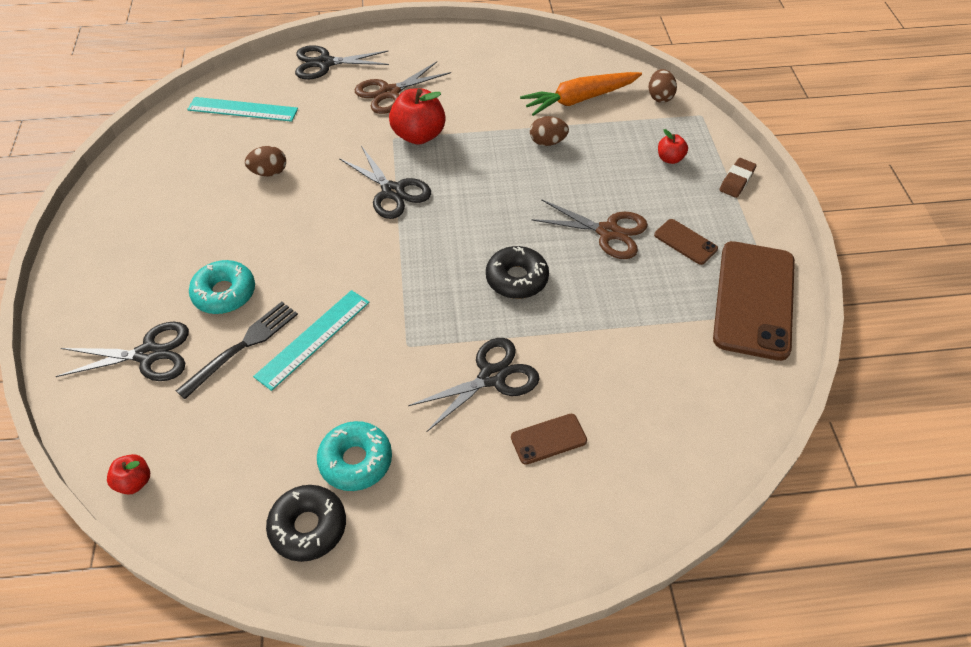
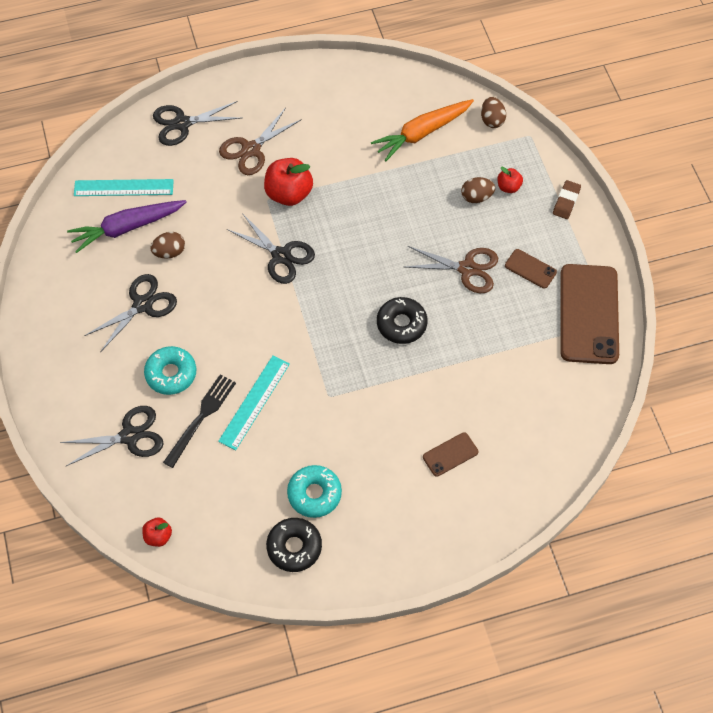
camera: 10 degrees left, 10 degrees up
(231, 145) = (127, 228): none -> purple carrot
(492, 377) = (399, 412): black scissors -> black scissors (142, 305)
(547, 142) = (402, 184): brown egg -> brown egg (476, 197)

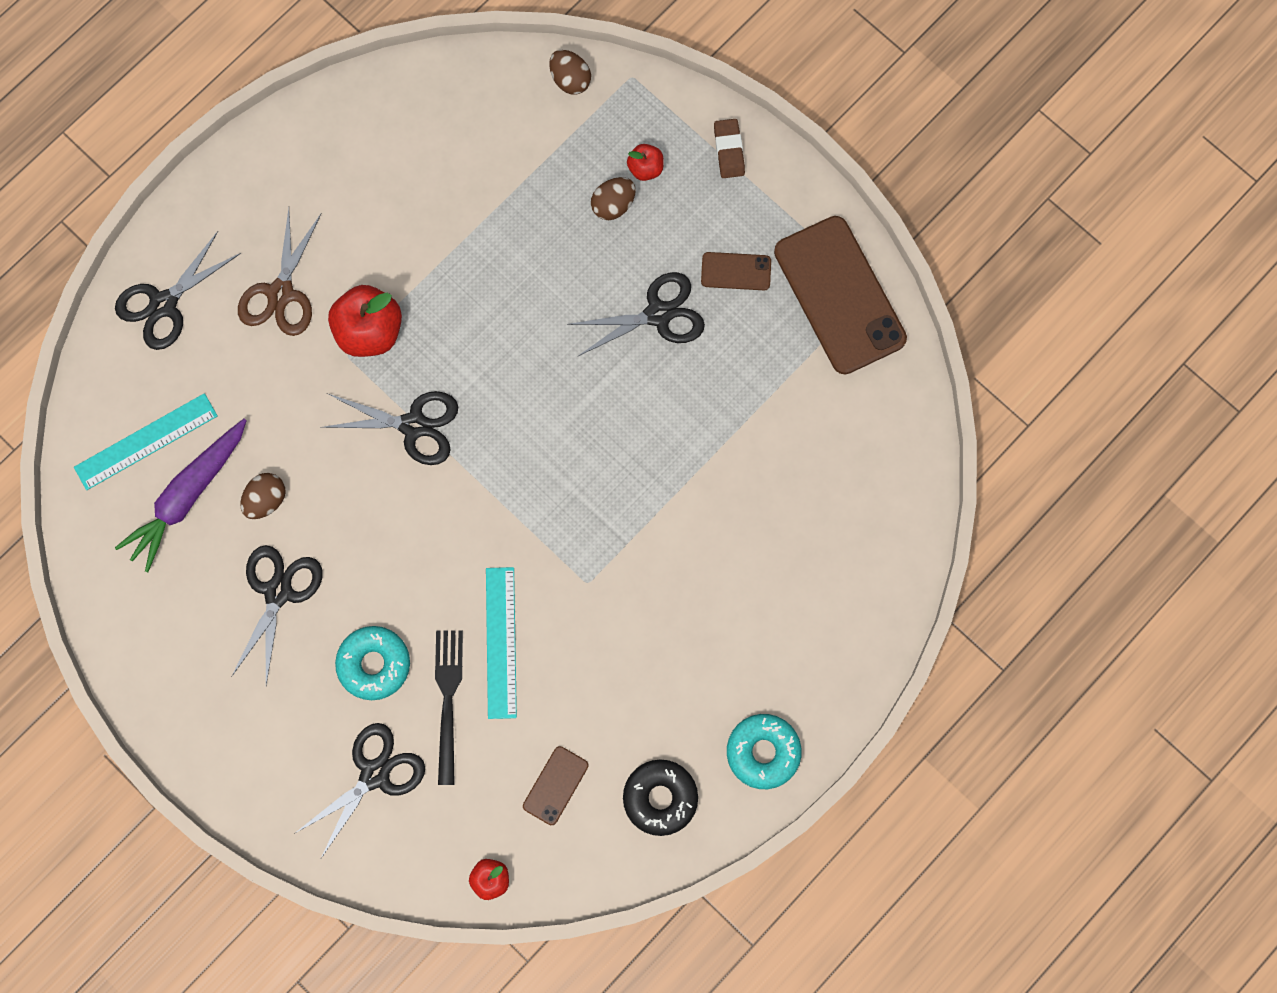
camera: 30 degrees left, 15 degrees up
(314, 494) = (644, 718): turquoise donut -> turquoise donut (763, 752)
(401, 324) = (620, 436): black donut -> none
(422, 133) = (490, 148): orange carrot -> none
(450, 454) = (775, 575): brown phone -> brown phone (555, 785)
(467, 269) = (658, 314): brown scissors -> black scissors

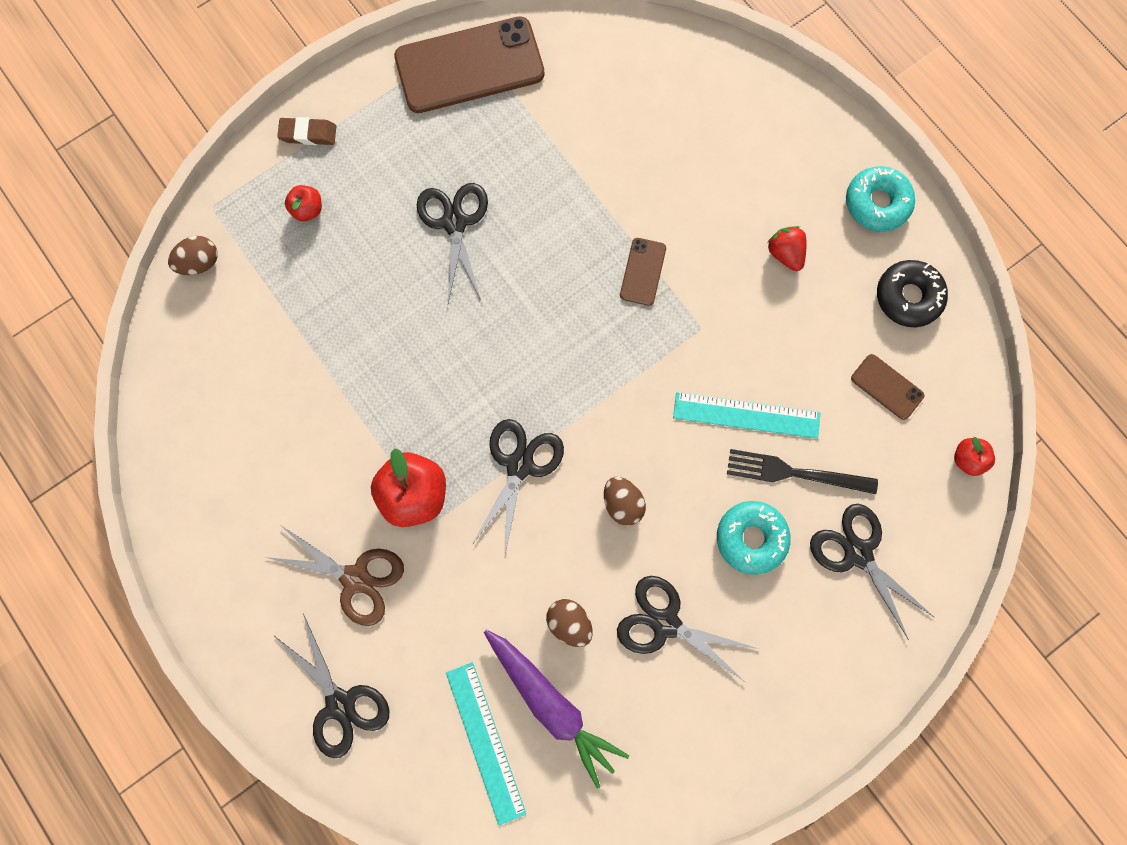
camera: 80 degrees left, 0 degrees up
(613, 205) = (337, 244): brown egg -> brown egg (622, 503)
(686, 659) = (785, 253): none -> red strawberry
(736, 271) = (428, 148): brown phone -> brown phone (643, 272)

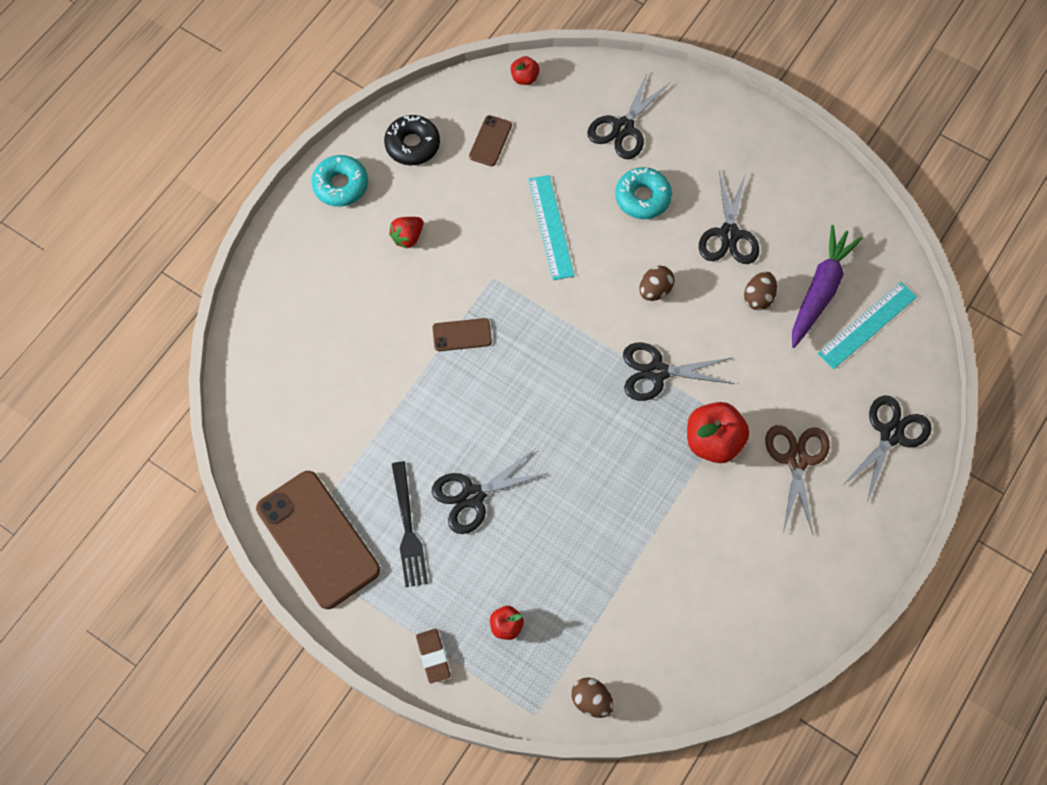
camera: 110 degrees left, 10 degrees down
(793, 473) = (582, 184): black fork -> black fork (408, 530)

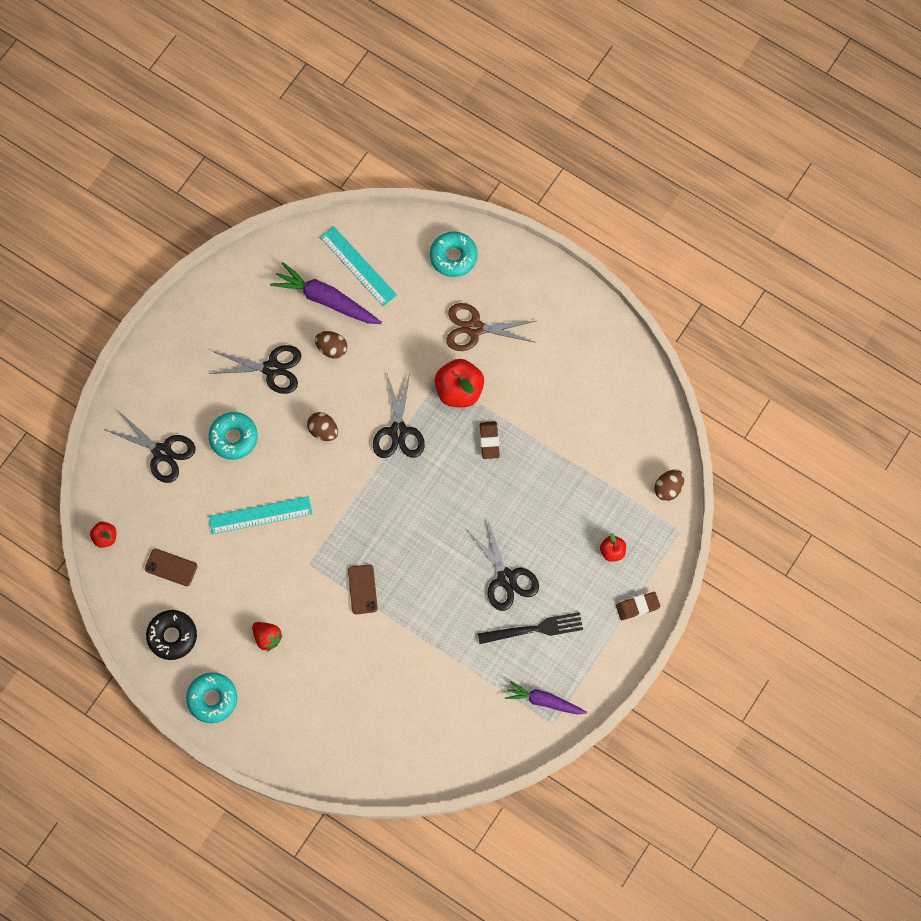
camera: 90 degrees left, 5 degrees up
(318, 539) = (544, 701): brown phone -> purple carrot
(649, 477) = (489, 441): none -> brown eraser
(891, 434) = (453, 257): black scissors -> turquoise donut

